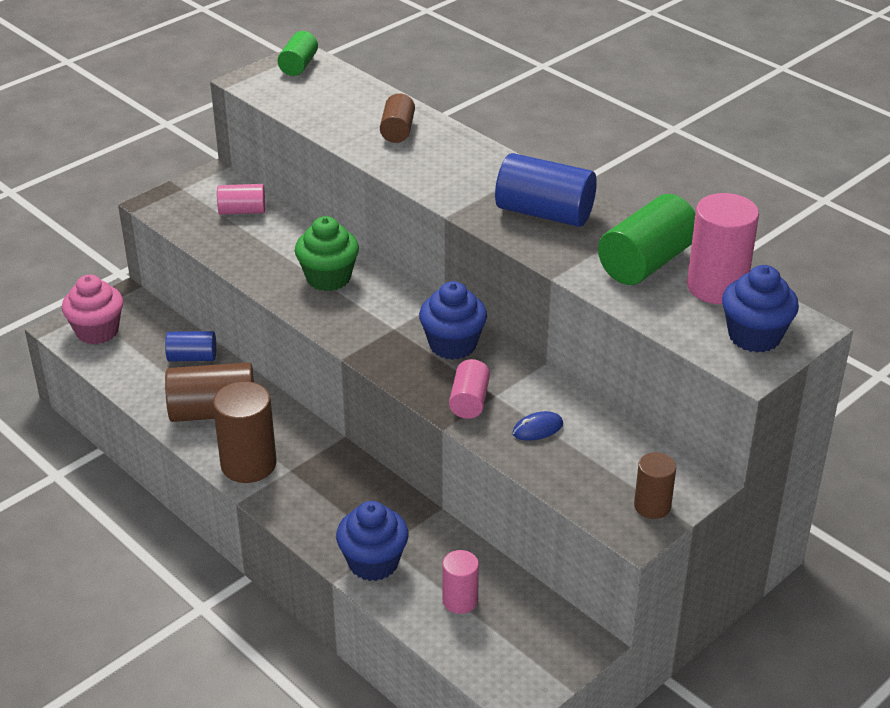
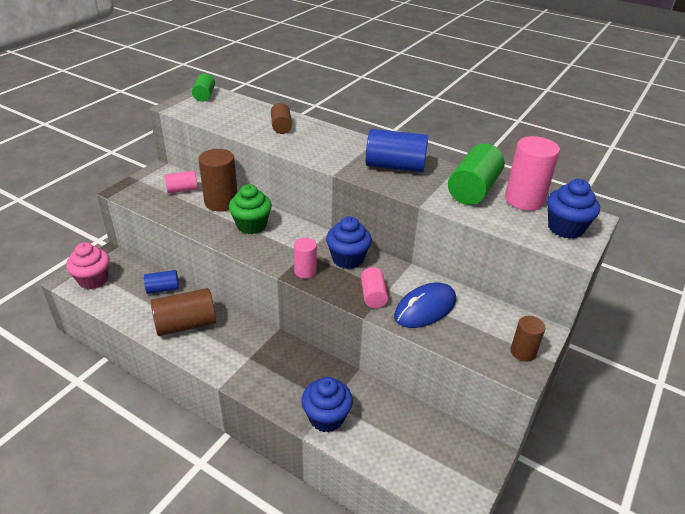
camera: 15 degrees left, 0 degrees up
(248, 464) = (219, 358): brown cylinder -> brown cylinder (221, 202)
(460, 600) = (394, 436): pink cylinder -> pink cylinder (305, 271)
(537, 429) = (425, 308): blue mouse -> blue mouse, size x2.04

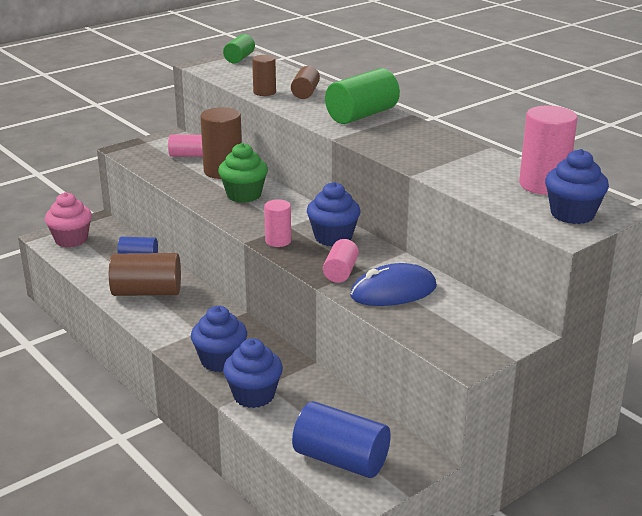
camera: 20 degrees right, 10 degrees down
(282, 386) = (220, 361): none -> blue cupcake
(395, 166) = (410, 139): blue cylinder -> blue cylinder (341, 460)
(473, 190) = (487, 169): green cylinder -> green cylinder (362, 115)
(523, 352) = (483, 345): brown cylinder -> brown cylinder (264, 92)

